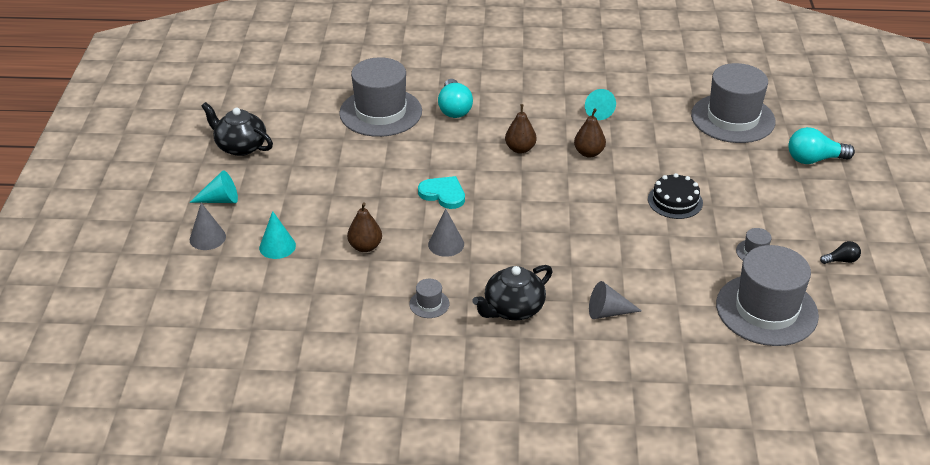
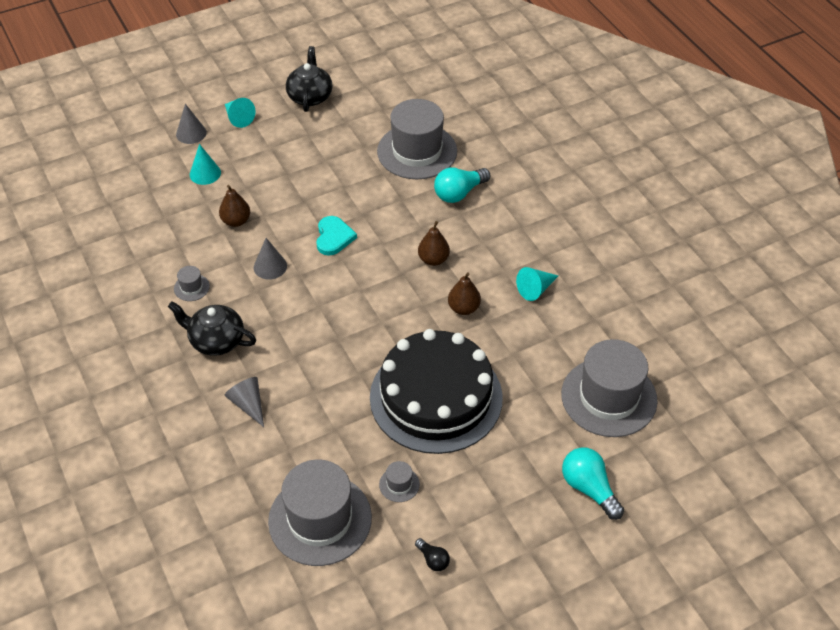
camera: 60 degrees right, 10 degrees up
(675, 201) = (436, 397): black cake -> black cake, size x2.30

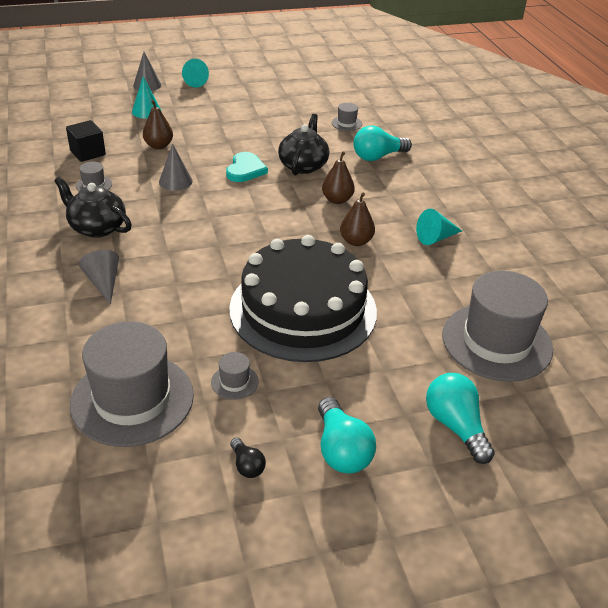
camera: 10 degrees right, 10 degrees down
(168, 245) = (88, 153): none -> black cube
(310, 96) = (262, 77): black teapot -> black teapot (303, 165)
(417, 151) = (346, 123): grey hat -> grey hat, size x0.40
(503, 530) = (341, 450): none -> turquoise light bulb

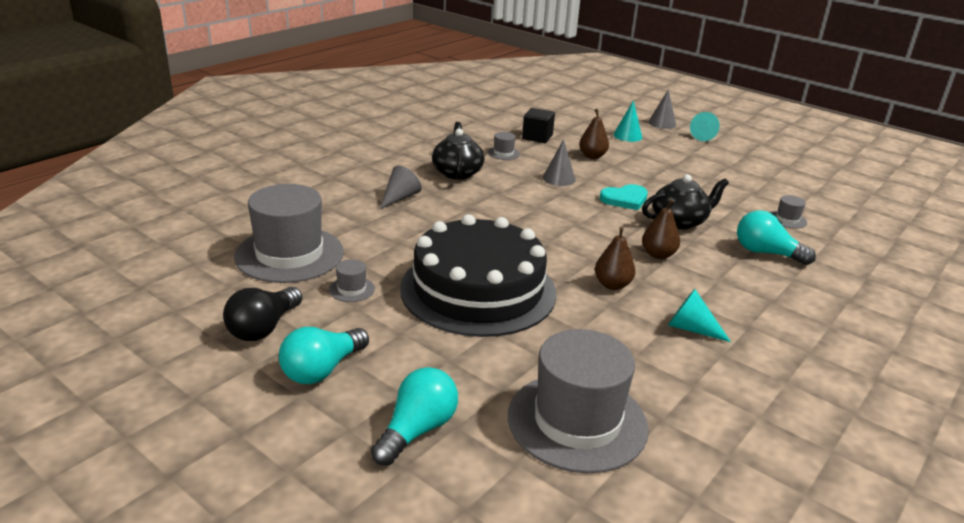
camera: 55 degrees right, 10 degrees down
(247, 465) = (263, 328): black light bulb -> black light bulb, size x1.87

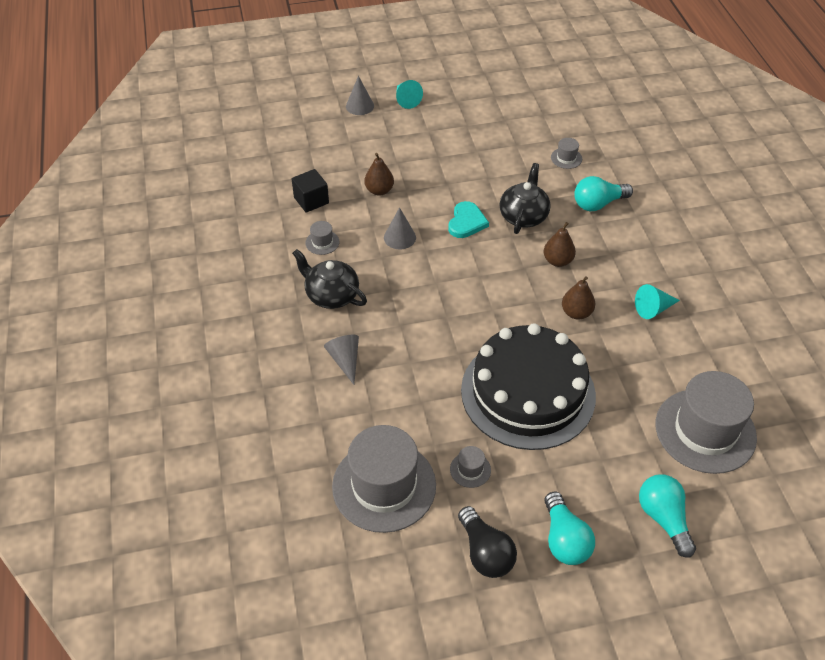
camera: 50 degrees left, 20 degrees up
(627, 136) = (362, 143): turquoise cone -> none

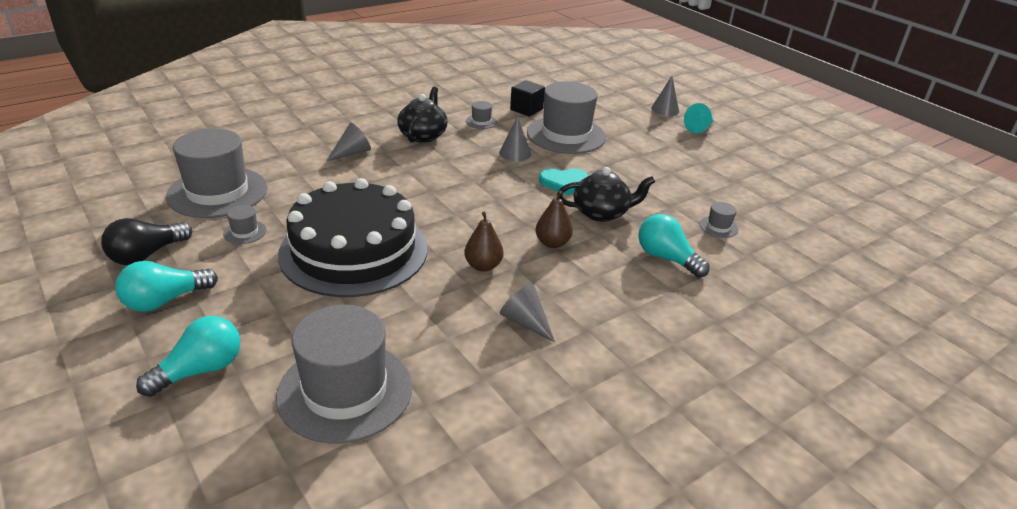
camera: 65 degrees right, 15 degrees down
(379, 190) = (566, 135): brown pear -> grey hat
(653, 309) = (525, 322): turquoise cone -> grey cone

